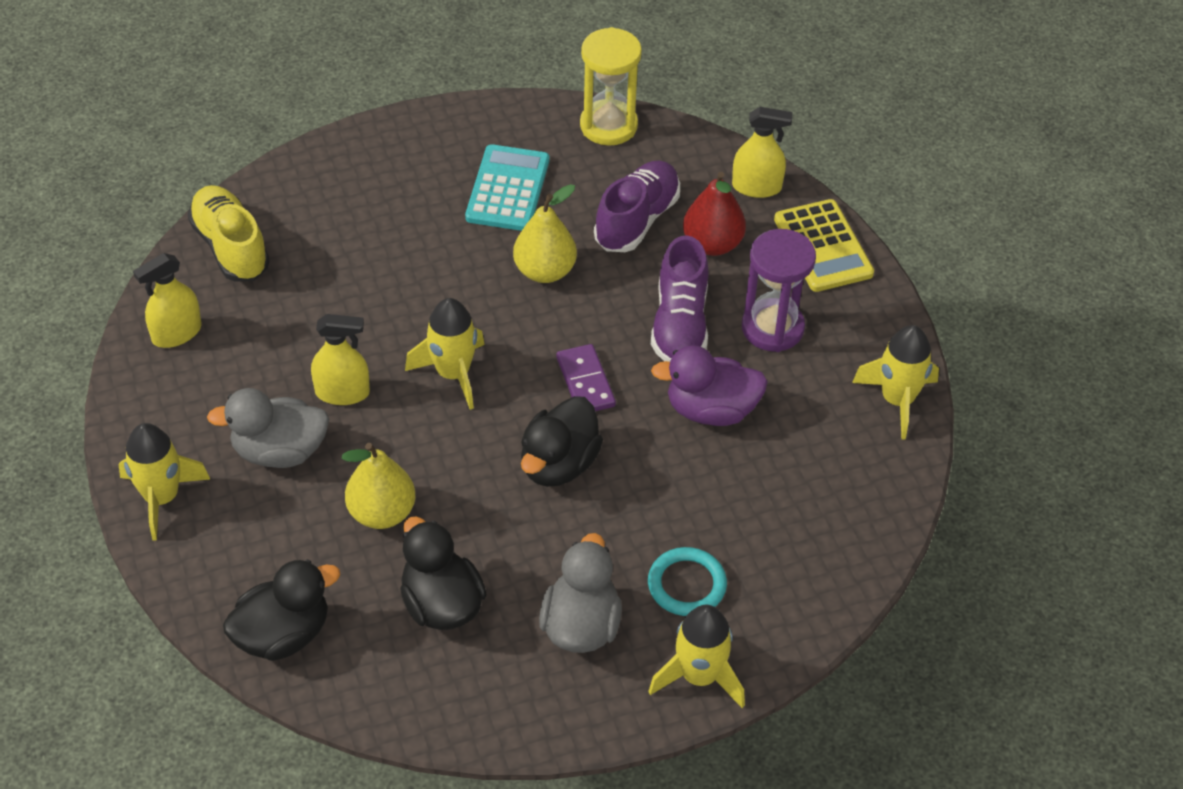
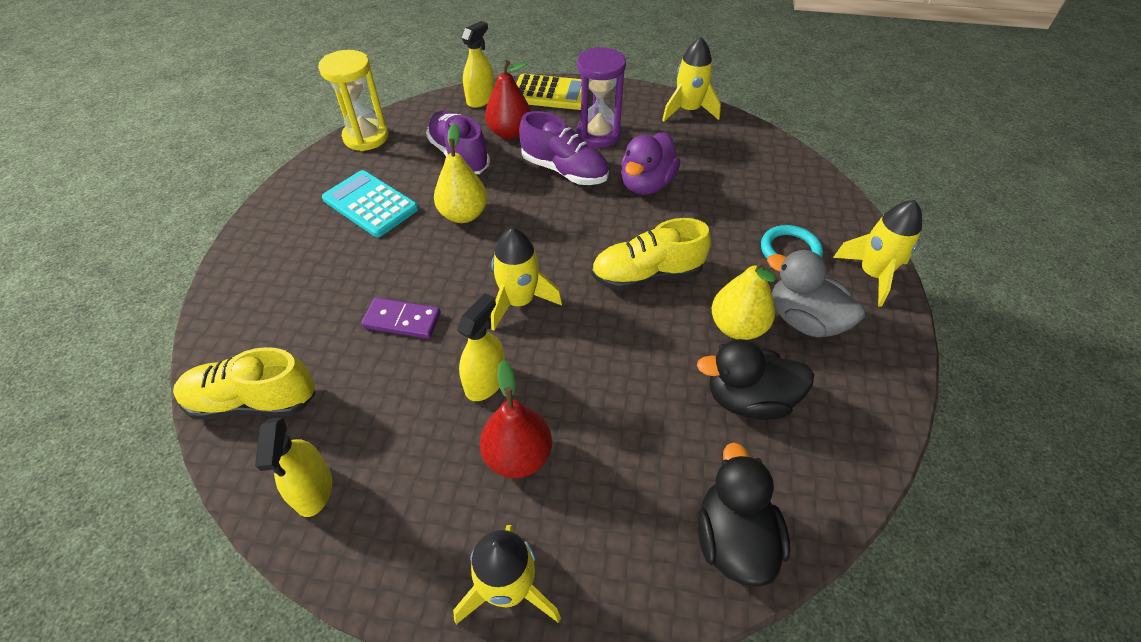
camera: 60 degrees left, 0 degrees up
(279, 451) = (518, 456): grey duck -> red pear
(382, 513) = (632, 404): yellow pear -> yellow pear (737, 327)
(559, 464) = (647, 275): black duck -> yellow shoe
(585, 382) = (580, 233): purple domino -> purple domino (402, 320)

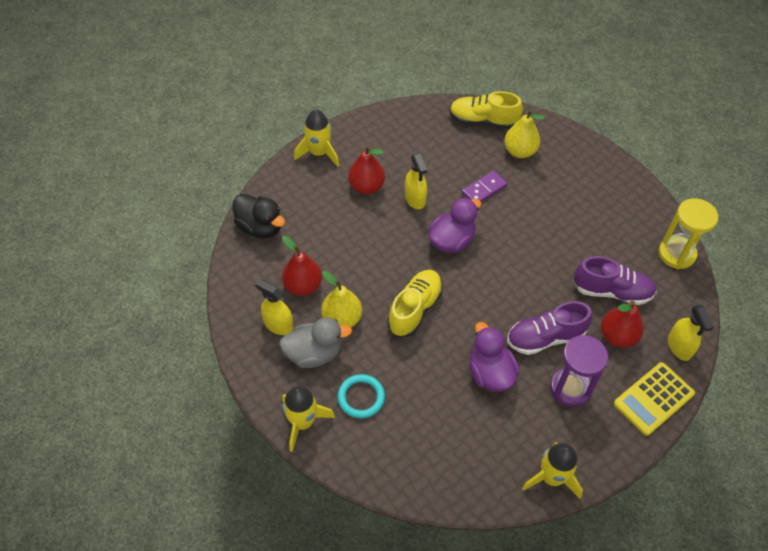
camera: 130 degrees right, 5 degrees up
(253, 401) = (483, 121): yellow shoe -> yellow shoe turned 120 degrees counterclockwise
(313, 489) = (418, 121): yellow spray bottle -> yellow spray bottle (278, 324)
(370, 204) = (595, 222): turquoise calculator -> none
(463, 214) = (546, 258): yellow pear -> yellow pear (520, 151)
(519, 301) = (451, 241): yellow rocket -> purple duck
(748, 399) = (303, 286): black duck -> red pear

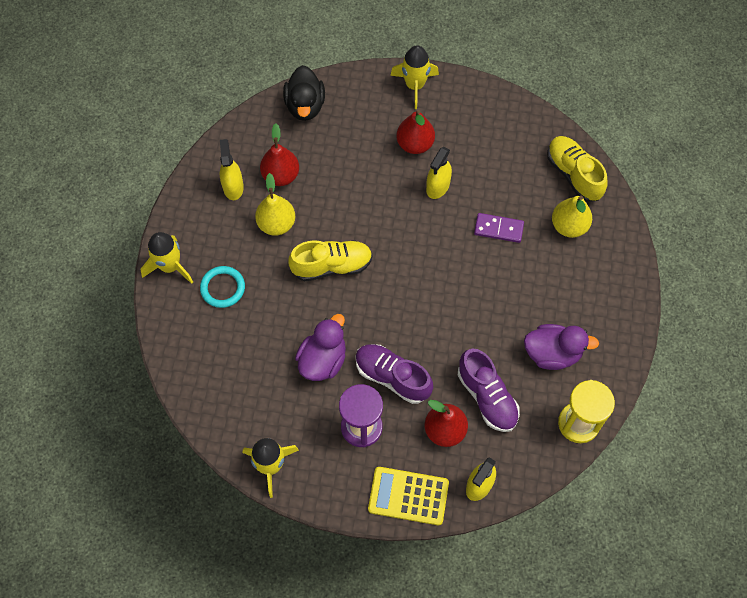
camera: 50 degrees right, 10 degrees up
(314, 353) = (230, 229): grey duck -> none
(451, 241) = (422, 243): purple duck -> purple duck (552, 353)

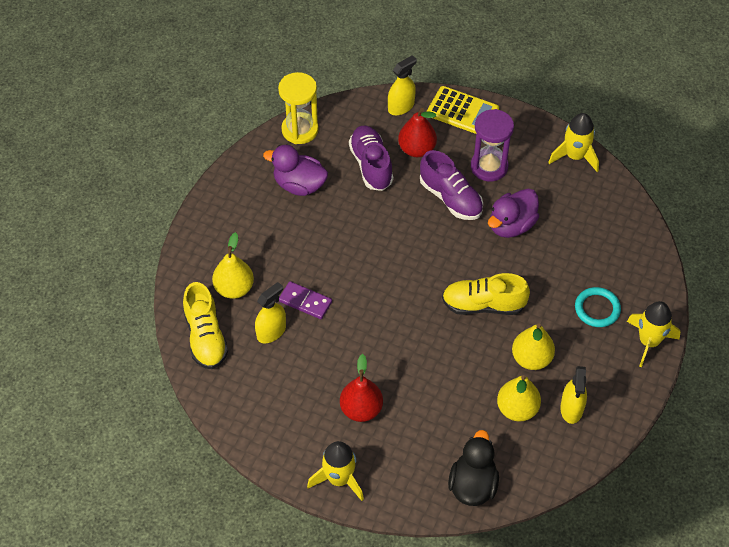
camera: 165 degrees left, 10 degrees down
(281, 175) = (517, 409): red pear -> yellow pear
(438, 186) = (352, 358): yellow spray bottle -> yellow spray bottle (271, 331)

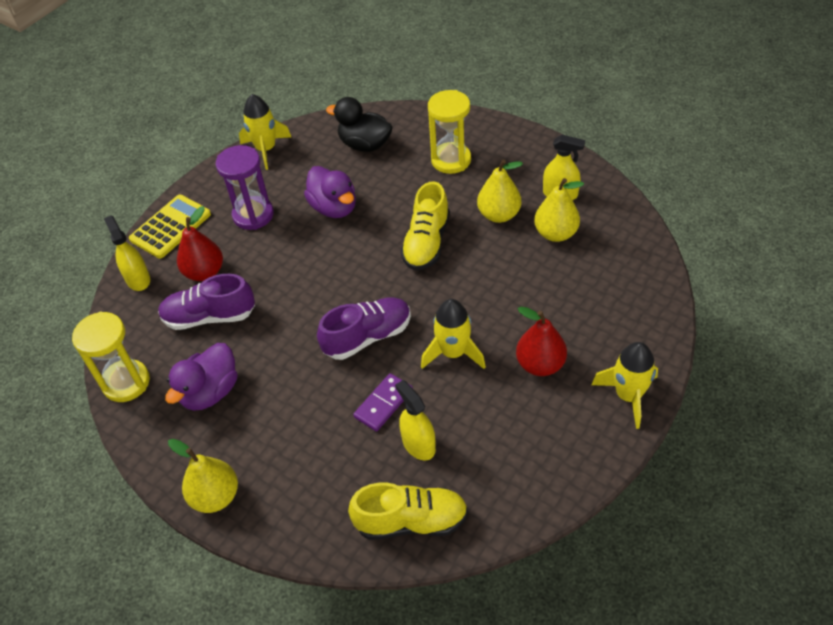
camera: 75 degrees left, 5 degrees down
(234, 288) = (344, 480): yellow pear -> yellow pear (215, 496)
(450, 198) = (282, 251): purple shoe -> purple shoe (367, 337)
(472, 485) = (641, 279): black duck -> black duck (365, 145)
(597, 309) = (451, 160): turquoise ring -> yellow hourglass
(648, 341) = (494, 132): yellow rocket -> yellow rocket (453, 353)

